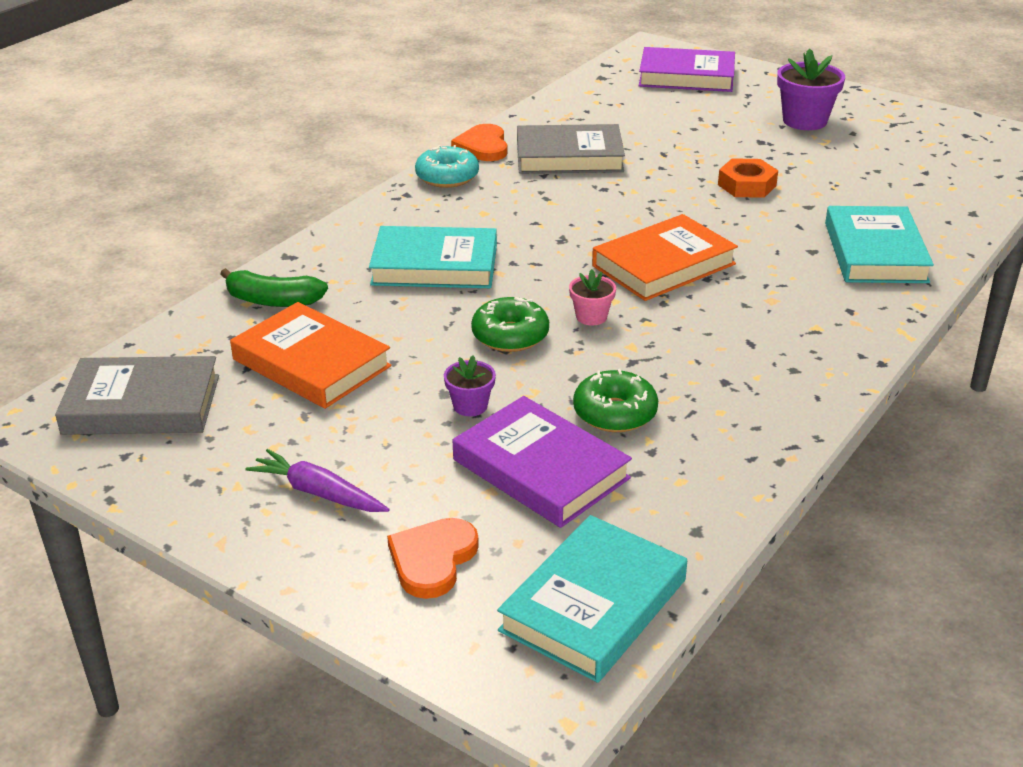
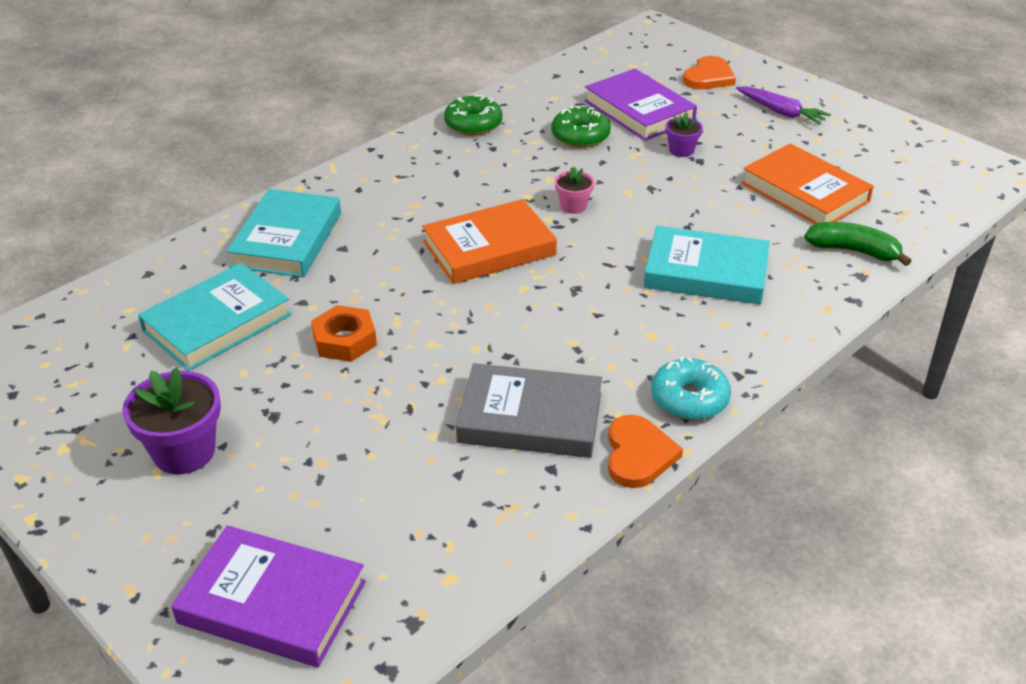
camera: 170 degrees left, 5 degrees up
(142, 405) = (925, 175): grey book -> none
(510, 335) = (644, 197): green donut -> green donut (473, 124)
(594, 605) = (624, 53): turquoise book -> turquoise book (217, 322)

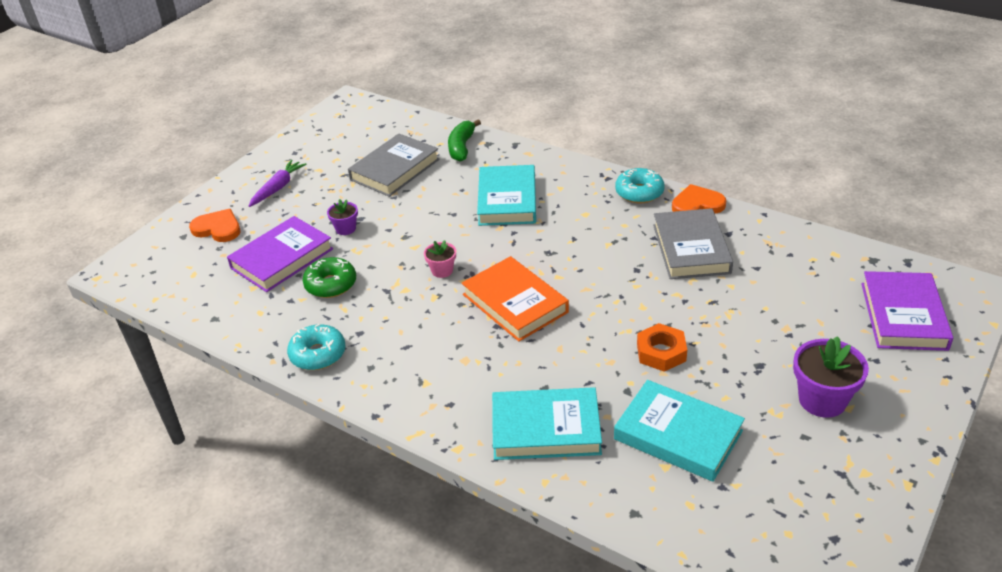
camera: 100 degrees left, 0 degrees up
(473, 124) = (318, 354): green donut -> turquoise donut
(805, 192) = (394, 169): orange book -> grey book

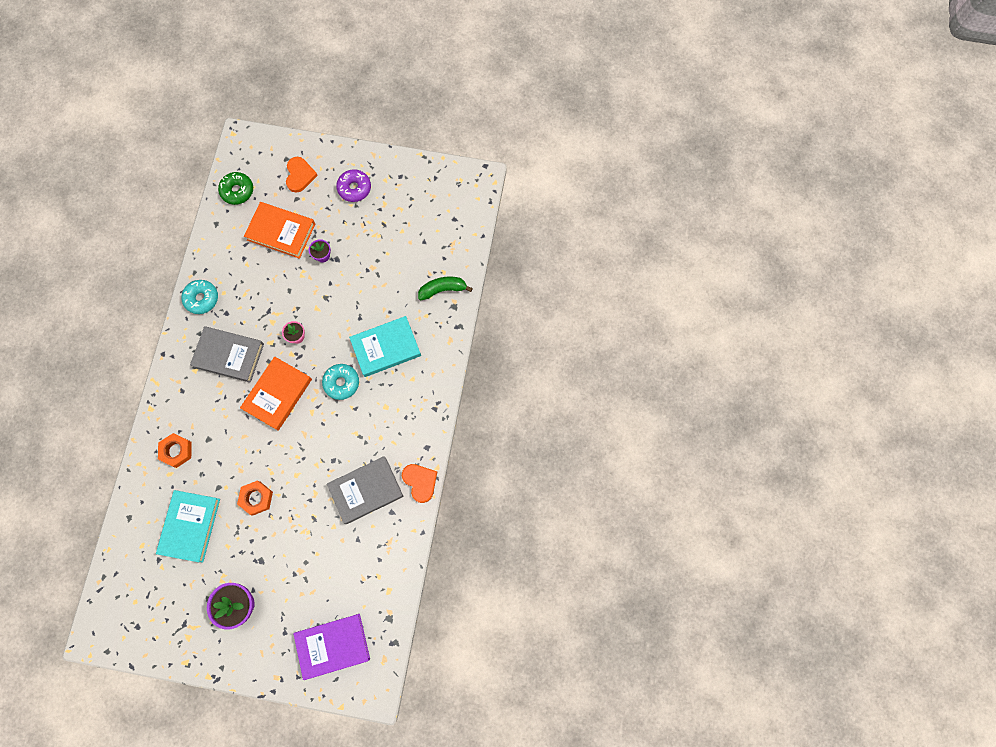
camera: 65 degrees right, 35 degrees up
(278, 188) = (354, 188): purple carrot -> purple donut
(282, 258) = (281, 232): purple book -> orange book
(331, 284) = (264, 274): green donut -> green donut (237, 191)
(394, 169) = (400, 255): grey book -> grey book (229, 355)
(546, 428) = (176, 451): turquoise book -> orange nut
(639, 192) = (422, 436): turquoise donut -> turquoise donut (341, 383)

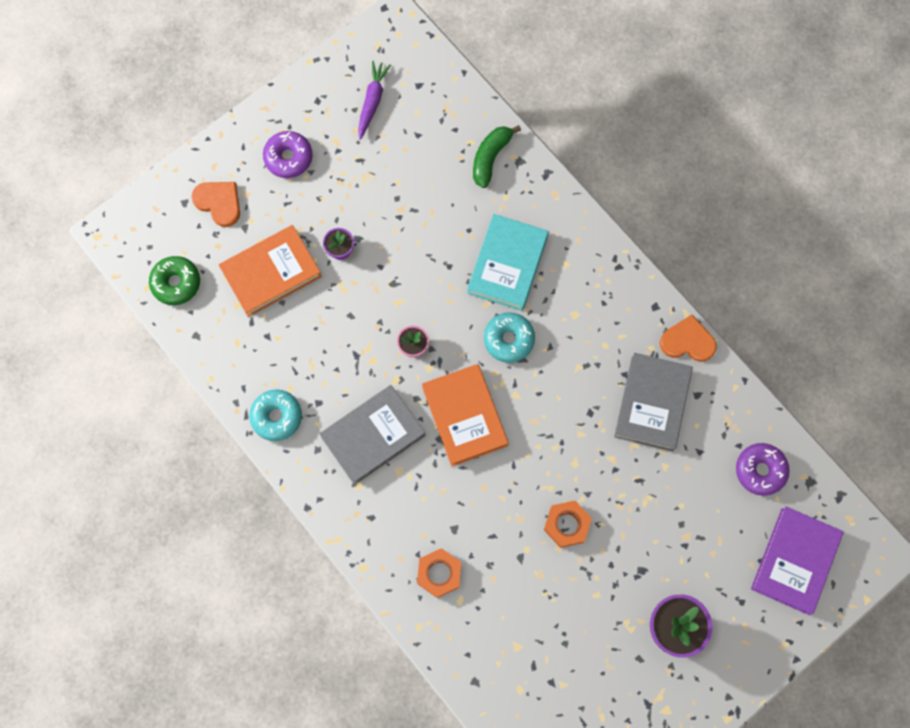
camera: 50 degrees left, 0 degrees up
(190, 526) = (540, 619): turquoise book -> none
(373, 583) = (760, 470): none -> purple donut
(423, 203) = (372, 101): none -> purple carrot

